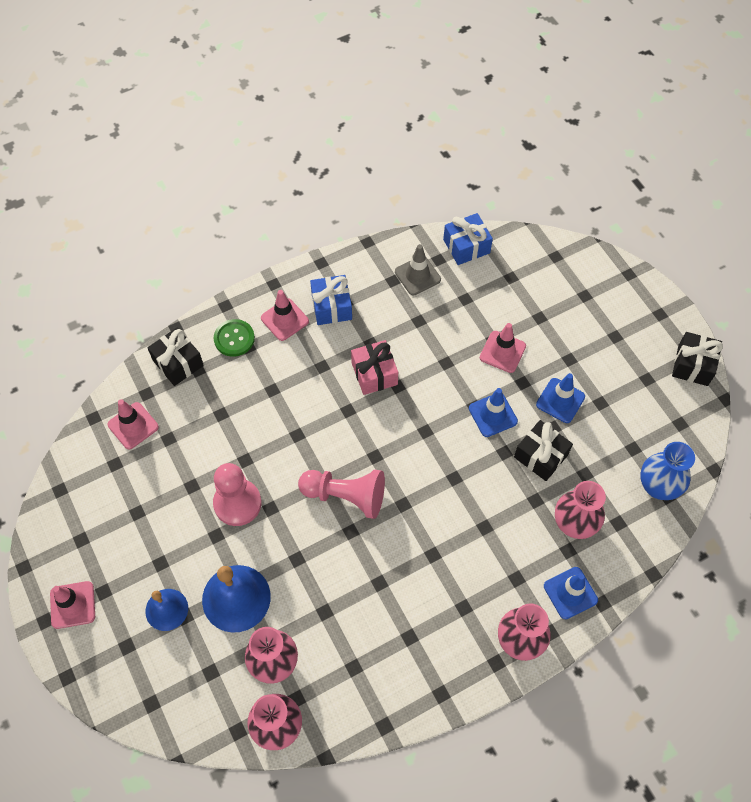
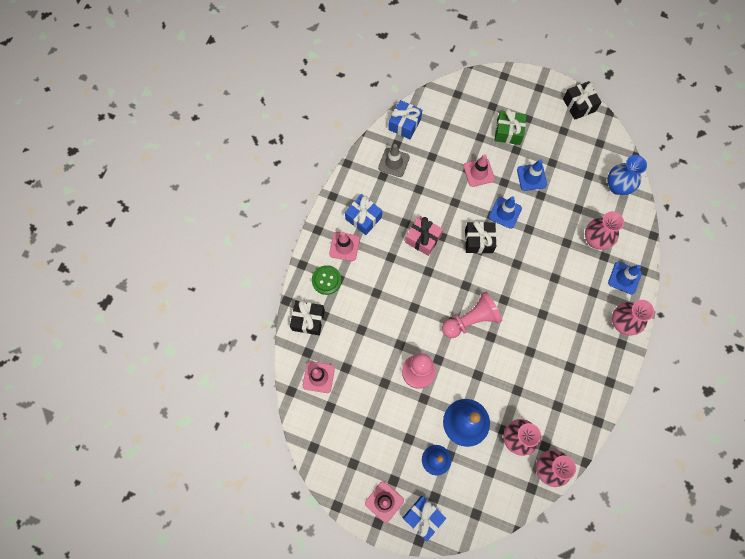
camera: 40 degrees left, 10 degrees up
(95, 656) = (423, 517): none -> blue gift
(541, 456) = (548, 216): black gift -> black gift (478, 241)
(578, 335) = (508, 132): none -> green gift

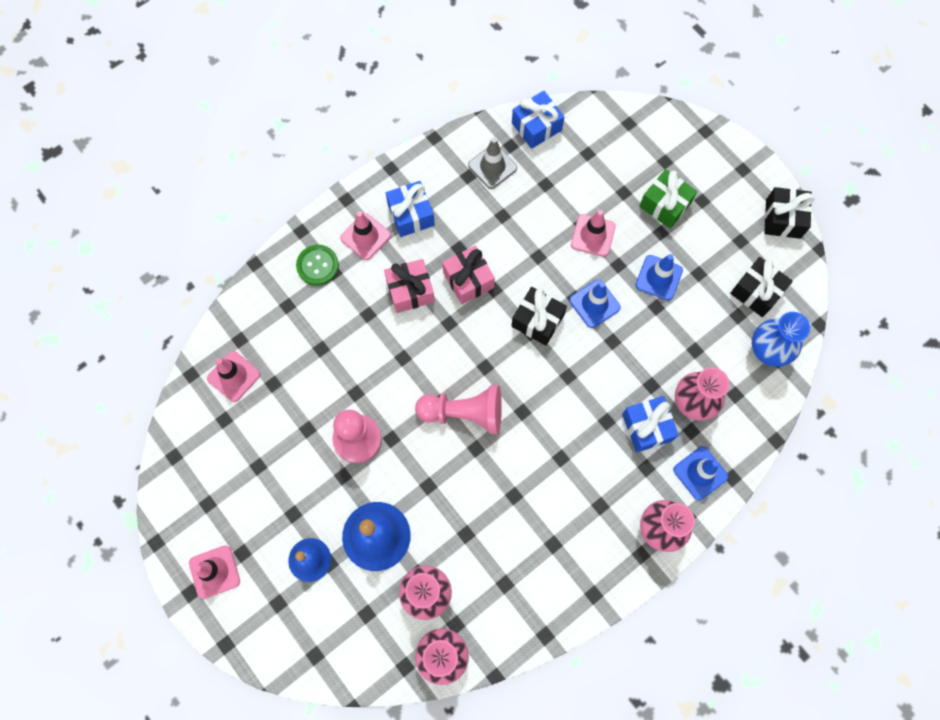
camera: 30 degrees right, 0 degrees up
(308, 320) = (265, 301): black gift -> black gift (756, 292)
(392, 264) = (410, 291): none -> pink gift
(423, 517) = (249, 619): blue gift -> blue gift (647, 427)

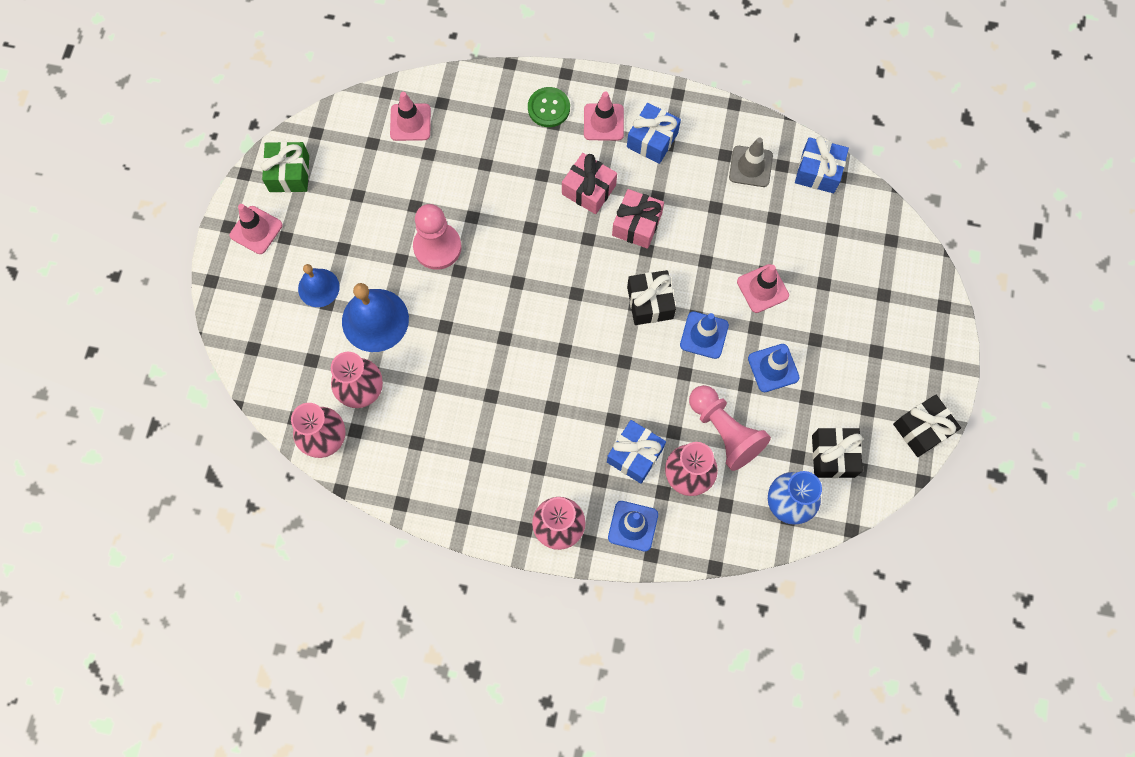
camera: 50 degrees right, 0 degrees up
(464, 413) = (525, 307): pink pawn -> pink pawn (724, 431)
(665, 205) = (843, 324): green gift -> green gift (289, 173)

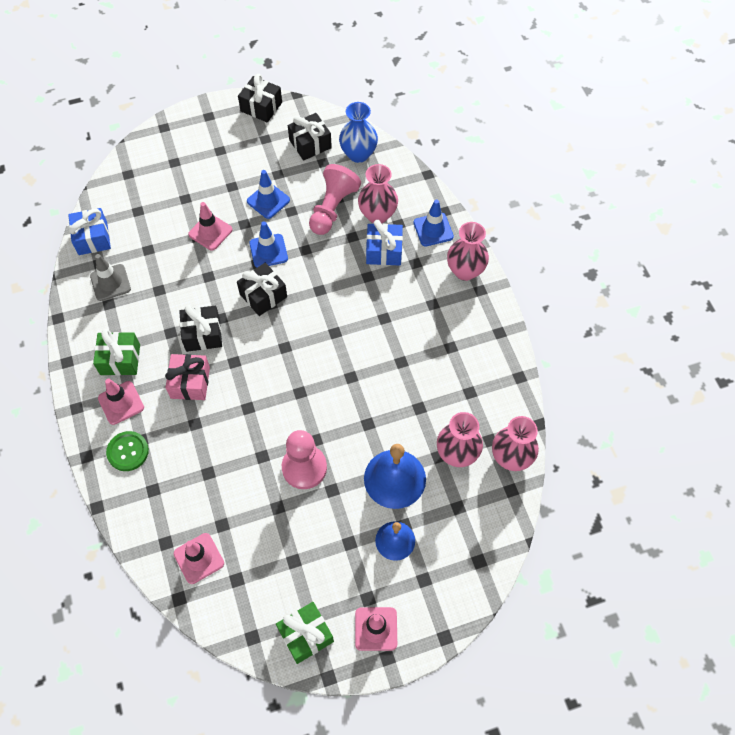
camera: 120 degrees left, 10 degrees down
(637, 224) = (203, 334): pink gift -> black gift
(652, 140) = (120, 359): blue gift -> green gift

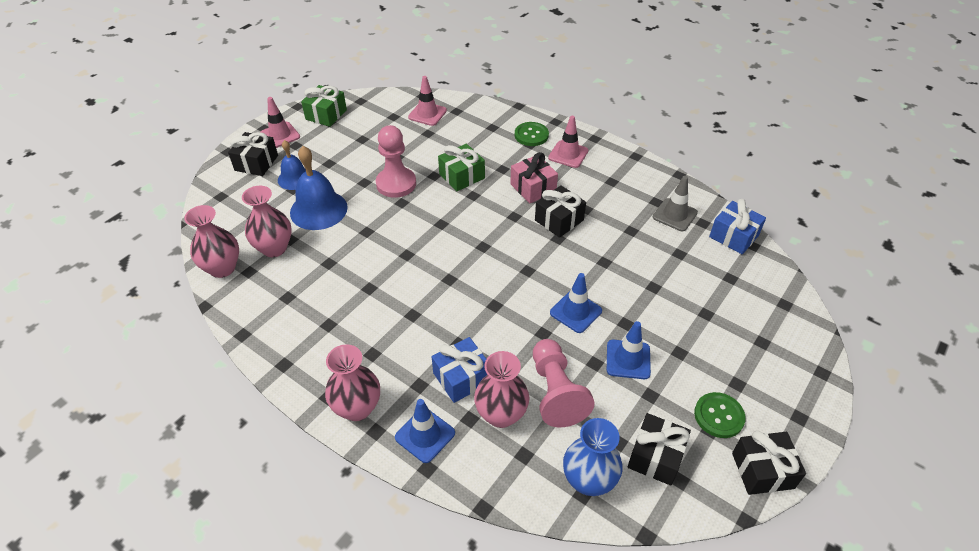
camera: 145 degrees right, 15 degrees down
(120, 359) = (600, 175): green gift -> green gift (462, 176)
(210, 232) = (646, 297): pink traffic cone -> none
(252, 142) = (719, 416): none -> green button
(263, 295) = (540, 273): black gift -> black gift (256, 163)

